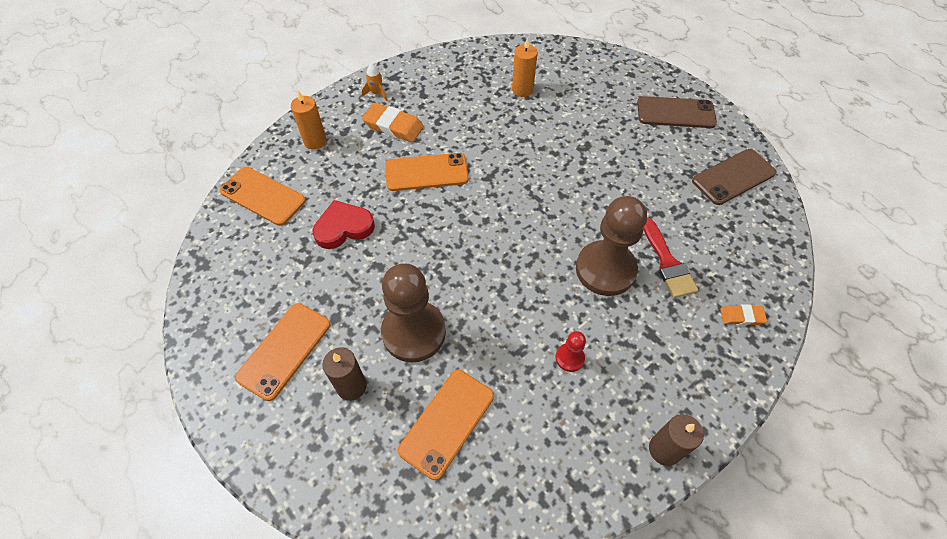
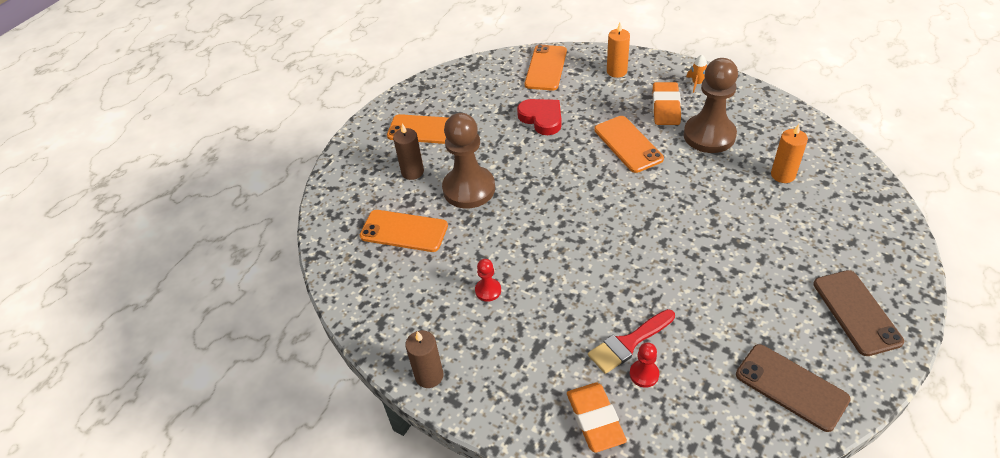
camera: 75 degrees right, 10 degrees down
(605, 269) = (592, 295): brown pawn -> brown pawn (709, 135)
(702, 264) = (644, 374): none -> red pawn
(741, 316) = (595, 419): orange eraser -> orange eraser, size x1.74

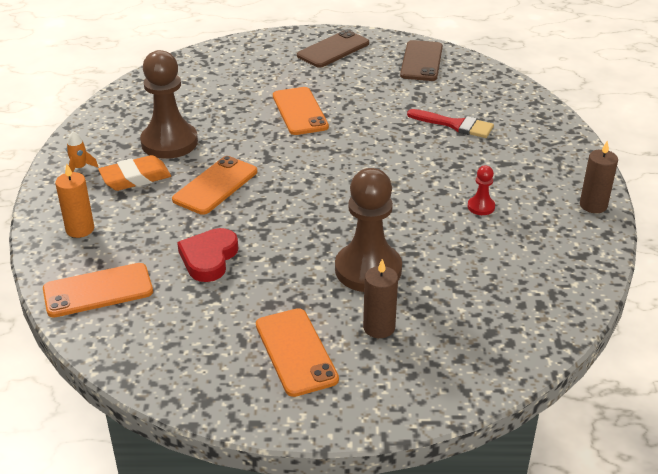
camera: 125 degrees left, 10 degrees down
(404, 231) = (469, 291): orange phone -> orange phone (300, 111)
(595, 419) = (532, 121): orange eraser -> none
(644, 374) = (474, 112): red pawn -> none
(783, 175) = (203, 97): orange candle -> none

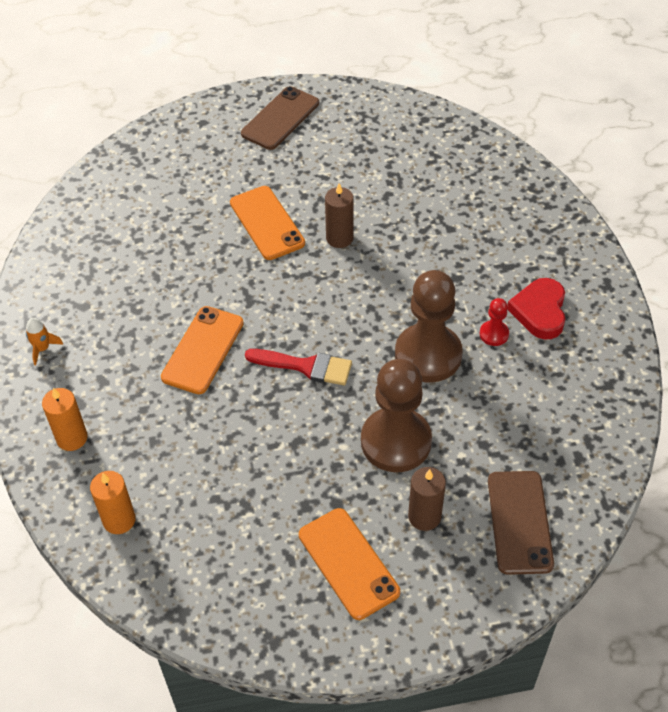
camera: 10 degrees left, 15 degrees up
(98, 291) = (119, 520): orange phone -> orange candle
(135, 178) = (110, 353): orange eraser -> none
(169, 142) = (133, 294): brown pawn -> brown pawn (428, 355)
(209, 258) = (224, 455): red heart -> red heart (539, 311)
(421, 61) = (385, 123): brown phone -> brown phone (519, 522)
(455, 125) = (443, 217): red brush -> red brush (305, 366)
(593, 205) = (608, 313): brown candle -> brown candle (339, 238)

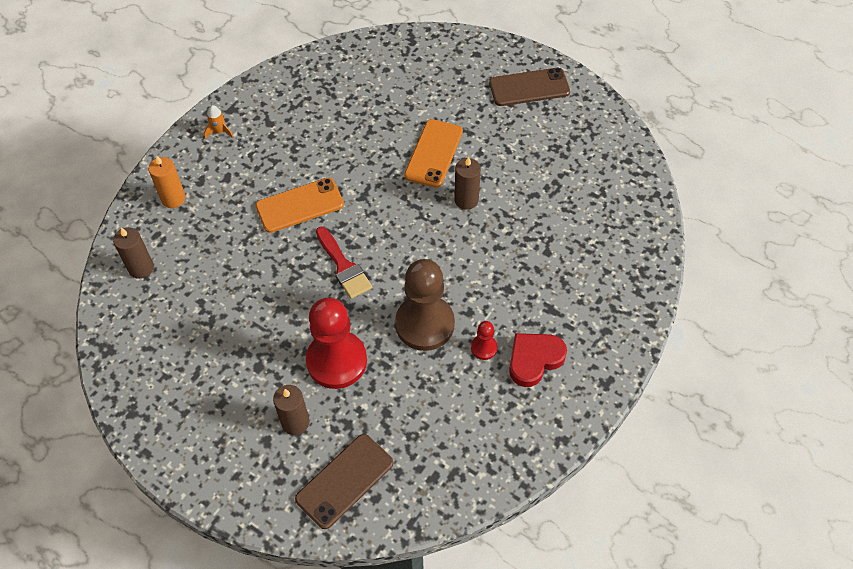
camera: 45 degrees right, 5 degrees up
(119, 520) = (141, 268): orange candle -> brown candle
(348, 563) = (221, 408): orange phone -> none
(396, 441) = (337, 361): brown pawn -> red pawn

